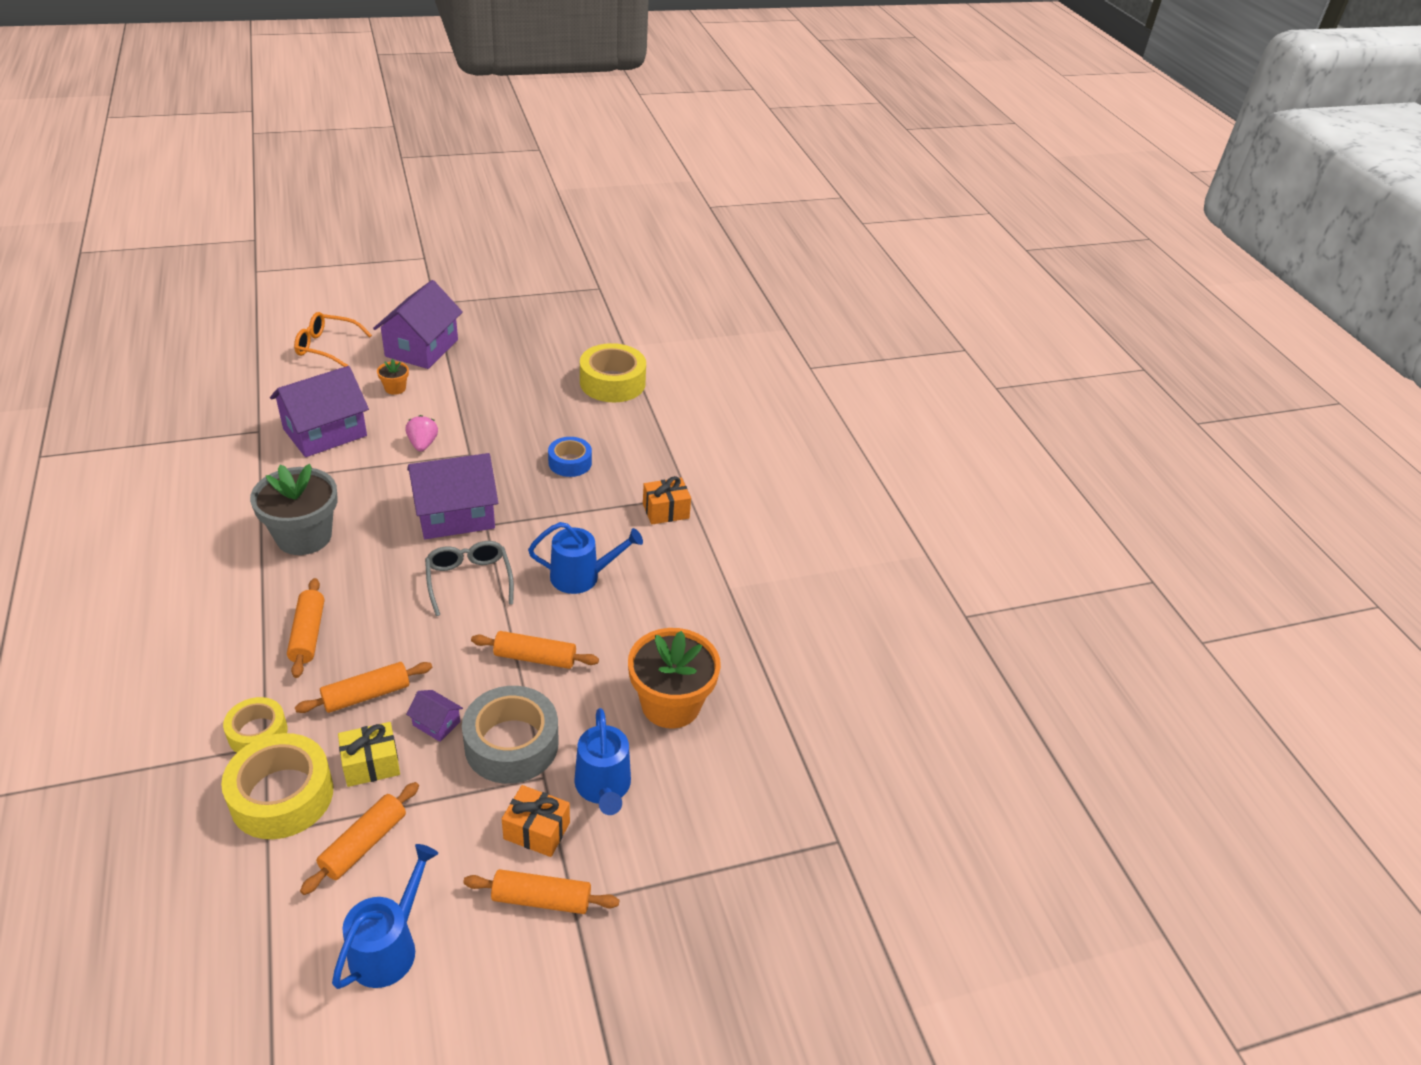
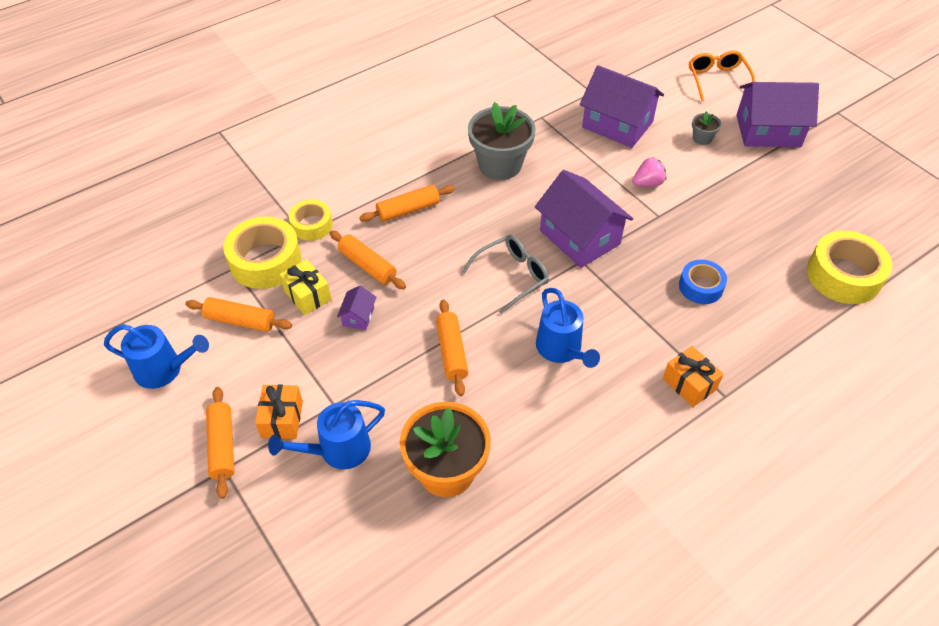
camera: 75 degrees right, 10 degrees up
(395, 388) = (702, 138): orange flower pot -> grey flower pot
(511, 744) = (357, 371): grey tape -> none

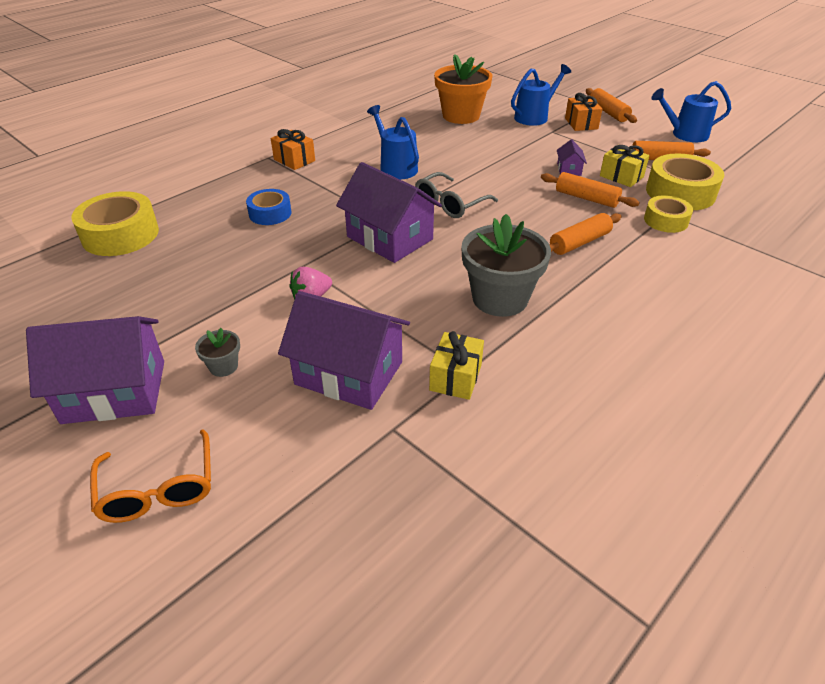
camera: 170 degrees right, 10 degrees down
(451, 352) = (482, 159): orange rolling pin -> none
(548, 114) = (455, 377): none -> yellow gift

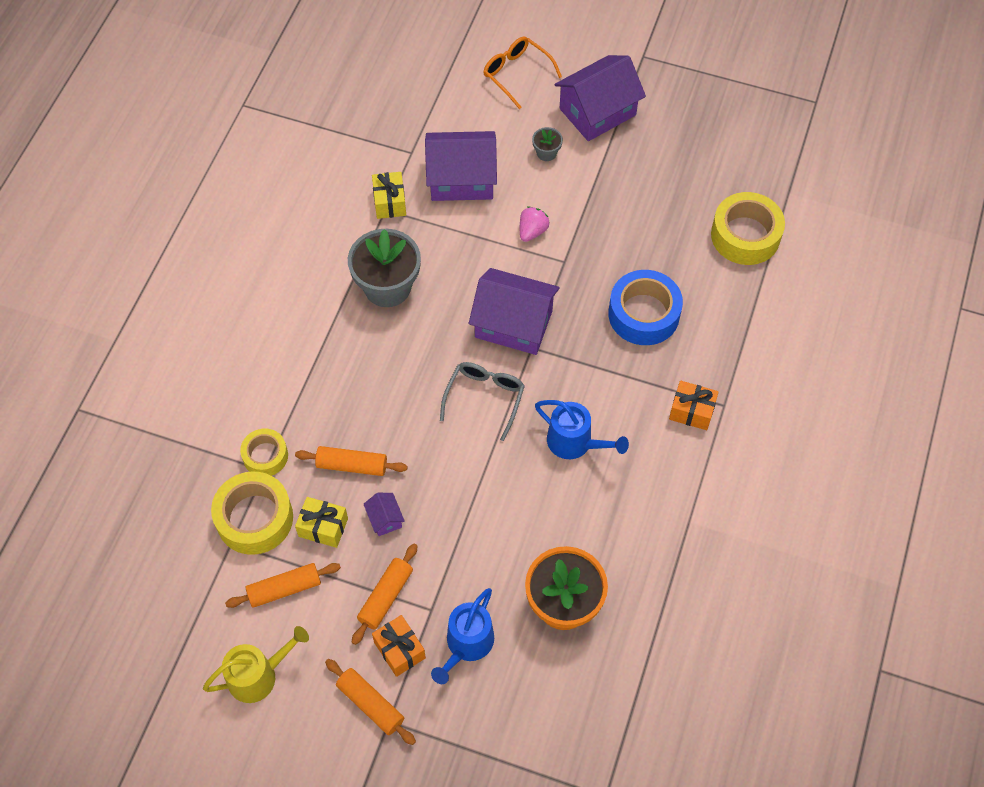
camera: 155 degrees right, 20 degrees up
(270, 213) = (643, 314): blue tape -> blue tape, size x1.67
(579, 242) = (341, 386): orange rolling pin -> orange rolling pin (386, 597)
(685, 134) = (258, 675): blue watering can -> yellow watering can

